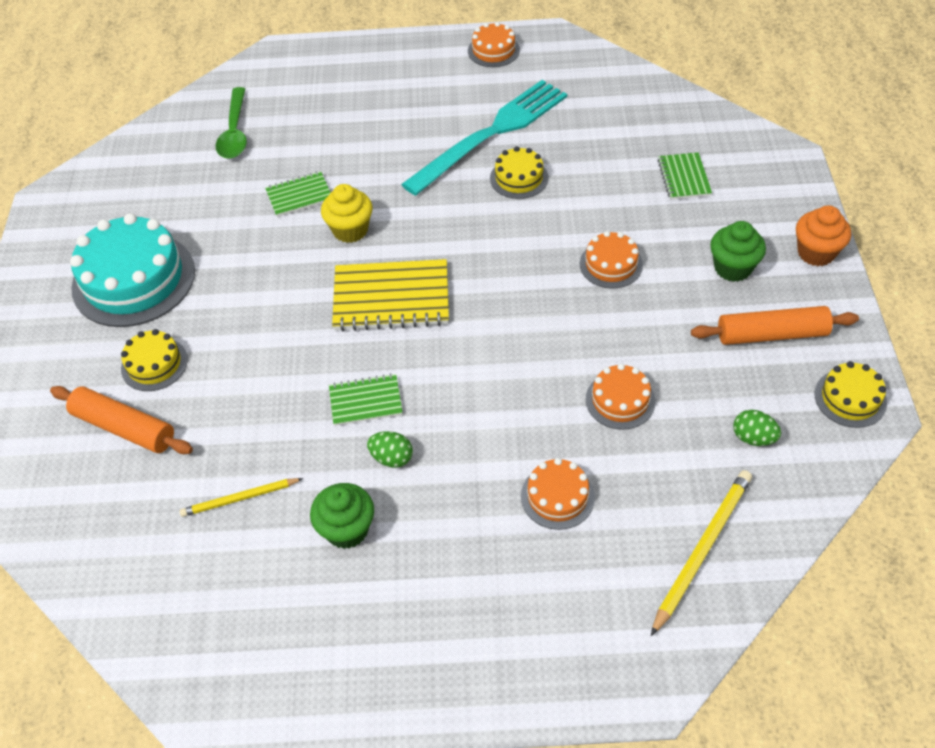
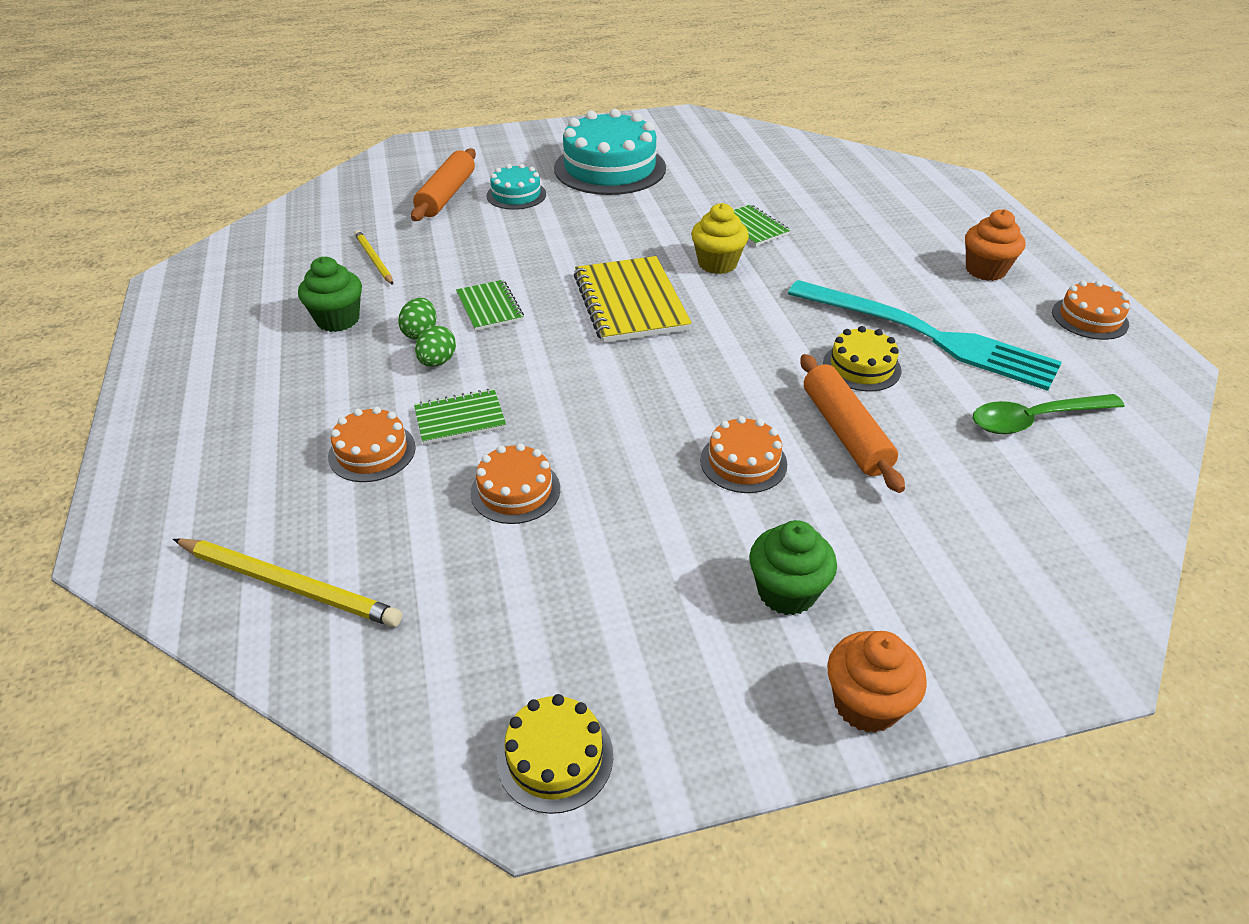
camera: 75 degrees right, 10 degrees down
(154, 364) = (516, 195): yellow cake -> turquoise cake
(234, 132) = (821, 179): green spoon -> green spoon (1034, 420)
(417, 80) = (985, 270): none -> orange cupcake
(684, 177) = (954, 523): green notebook -> green notebook (460, 419)
(753, 438) = (466, 630): green egg -> green egg (437, 362)
(771, 334) = (664, 646): orange rolling pin -> orange rolling pin (845, 432)

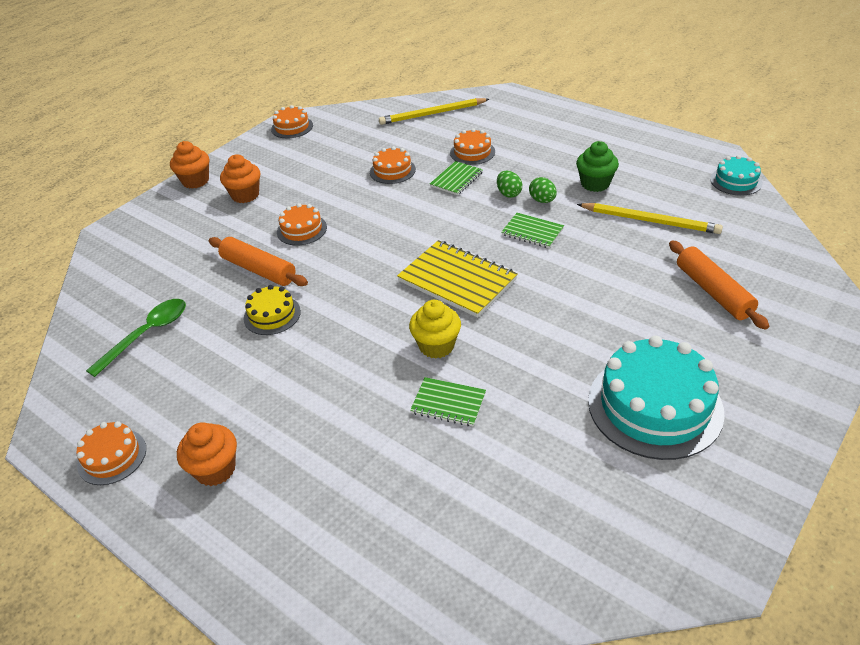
camera: 145 degrees right, 0 degrees up
(374, 260) = (649, 221): yellow pencil -> yellow pencil, size x1.61
(516, 195) = (669, 323): turquoise cake -> turquoise cake (736, 181)
(555, 757) = (292, 127): yellow cake -> orange cake
(786, 592) = (245, 195): green cupcake -> orange cupcake
(926, 335) = (240, 364): turquoise fork -> none

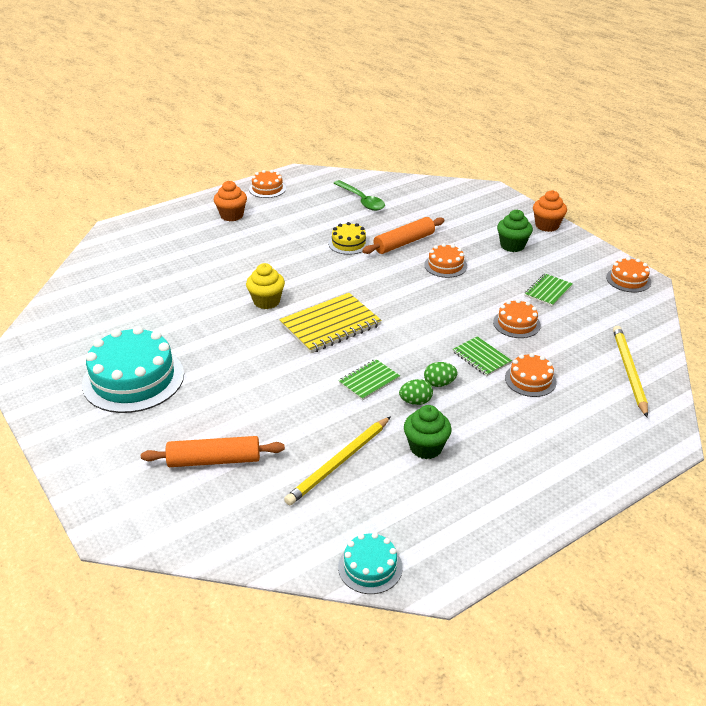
camera: 105 degrees right, 5 degrees down
(245, 195) = (512, 245): orange cupcake -> green cupcake
(448, 403) = (211, 295): green notebook -> green notebook (548, 291)

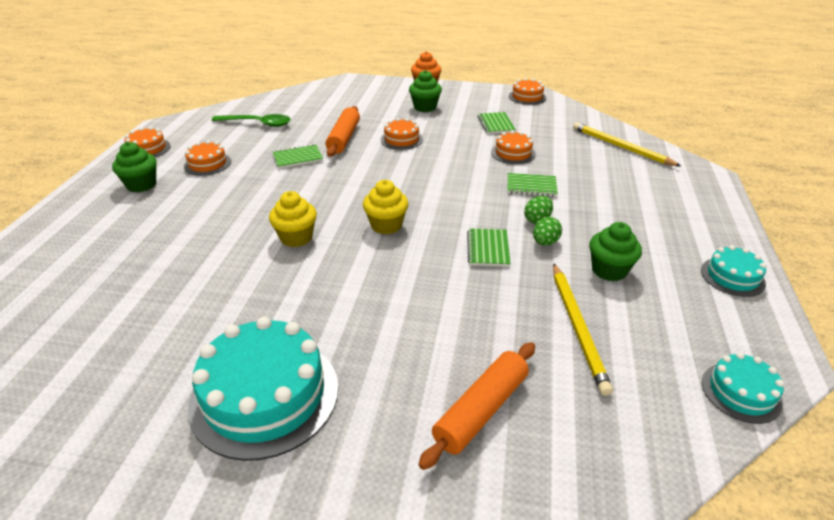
camera: 45 degrees left, 0 degrees up
(232, 215) = (141, 185): orange cupcake -> green cupcake
(330, 325) = (386, 225): yellow notebook -> yellow cupcake
(348, 243) = (298, 158): yellow cake -> green notebook
(512, 514) = (732, 276): none -> turquoise cake
(530, 380) = (583, 183): orange cake -> orange cake (207, 164)

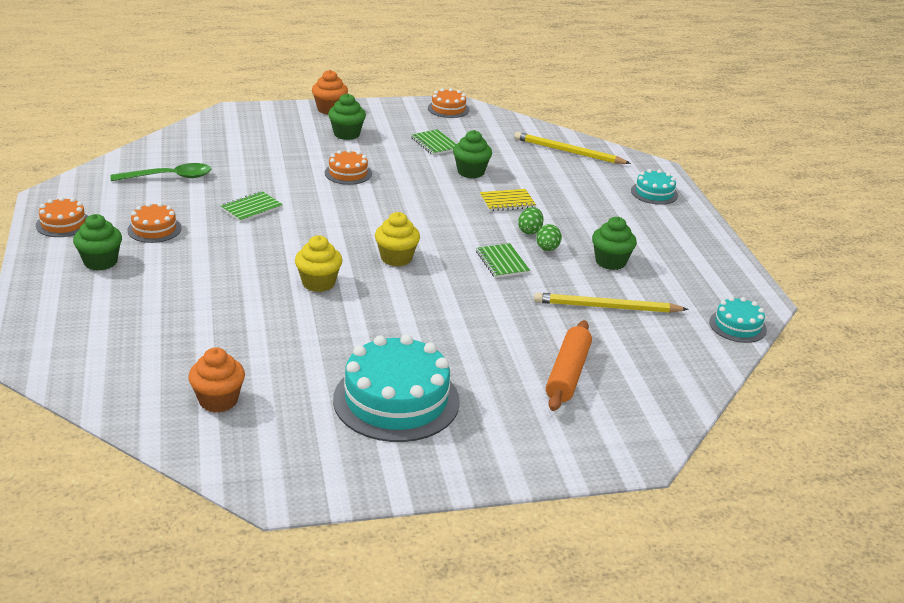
camera: 25 degrees left, 5 degrees down
(100, 348) = (218, 400): none -> orange cupcake
(344, 138) = (284, 180): orange rolling pin -> none
(513, 153) = (471, 172): orange cake -> green cupcake
(531, 186) = (507, 202): green notebook -> yellow notebook
(577, 327) = (607, 307): yellow pencil -> yellow pencil turned 120 degrees clockwise
(732, 276) = (705, 250): turquoise cake -> turquoise cake (654, 193)

